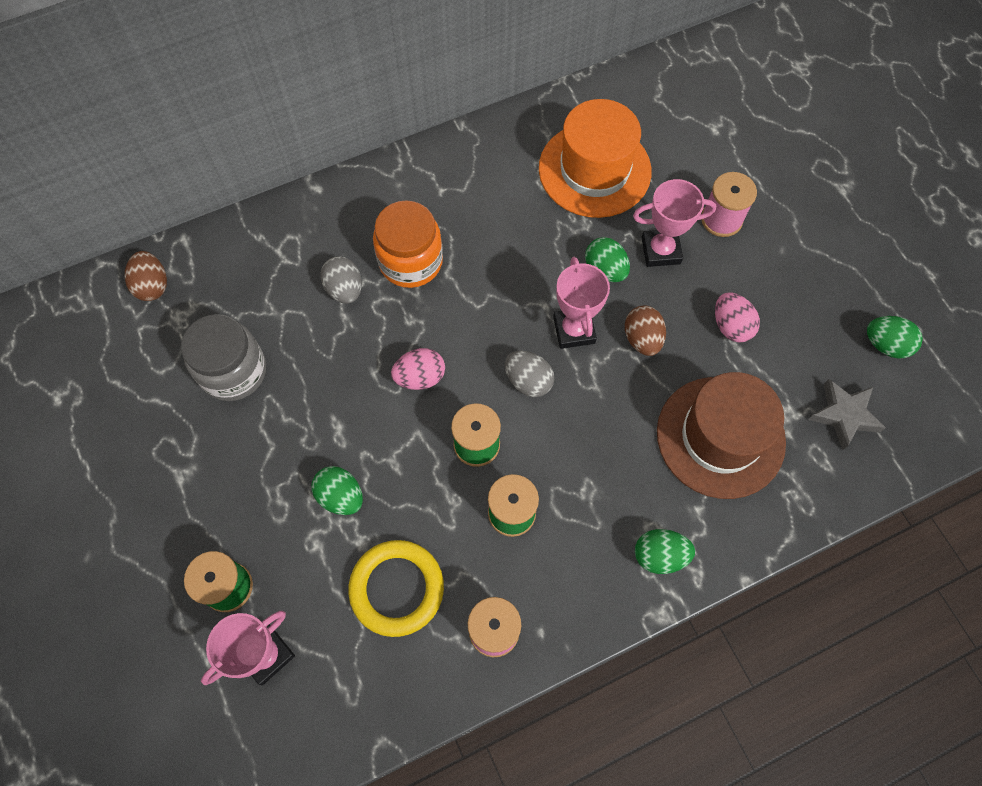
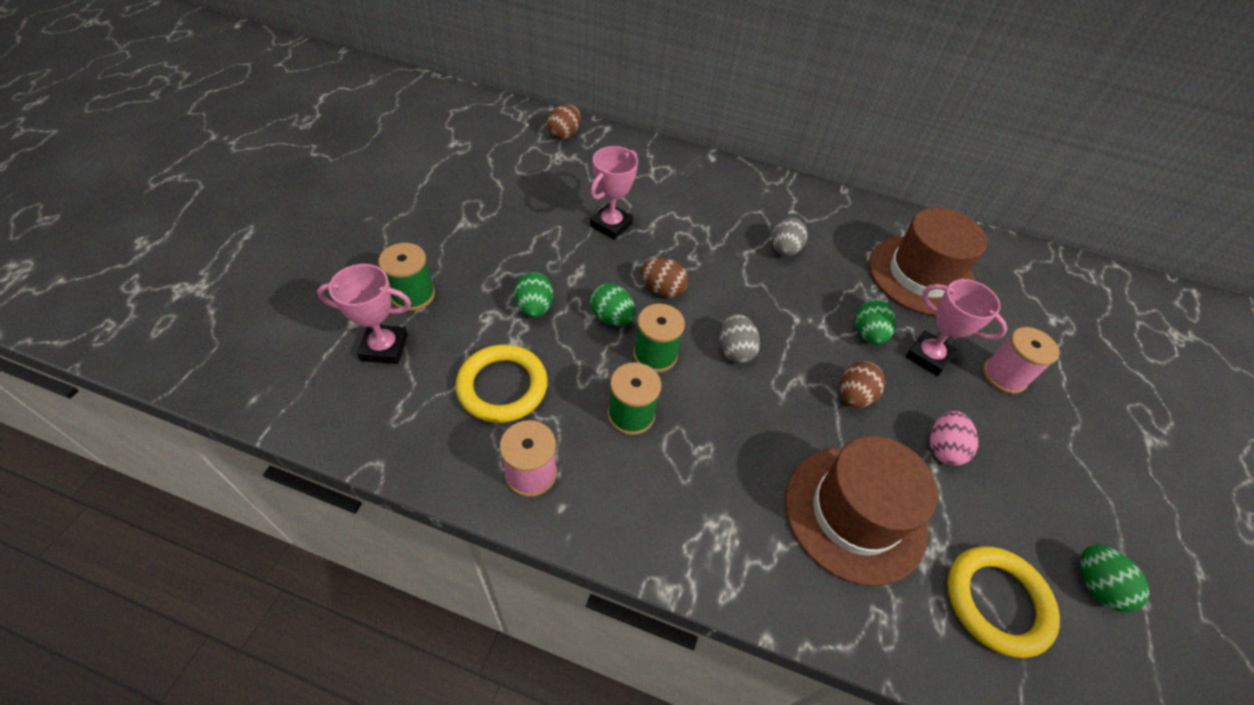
camera: 40 degrees right, 15 degrees down
(233, 371) = (555, 201): grey jar -> none
(344, 289) = (669, 212): grey egg -> grey egg (784, 249)
(411, 261) = (729, 229): orange jar -> none
(420, 377) = (662, 289): pink egg -> brown egg
(574, 330) = (803, 349): pink trophy -> pink trophy (611, 225)
(594, 170) = (921, 275): orange hat -> brown hat
(659, 555) = (711, 547): green egg -> green egg (612, 317)
(844, 415) = (997, 602): grey star -> yellow ring

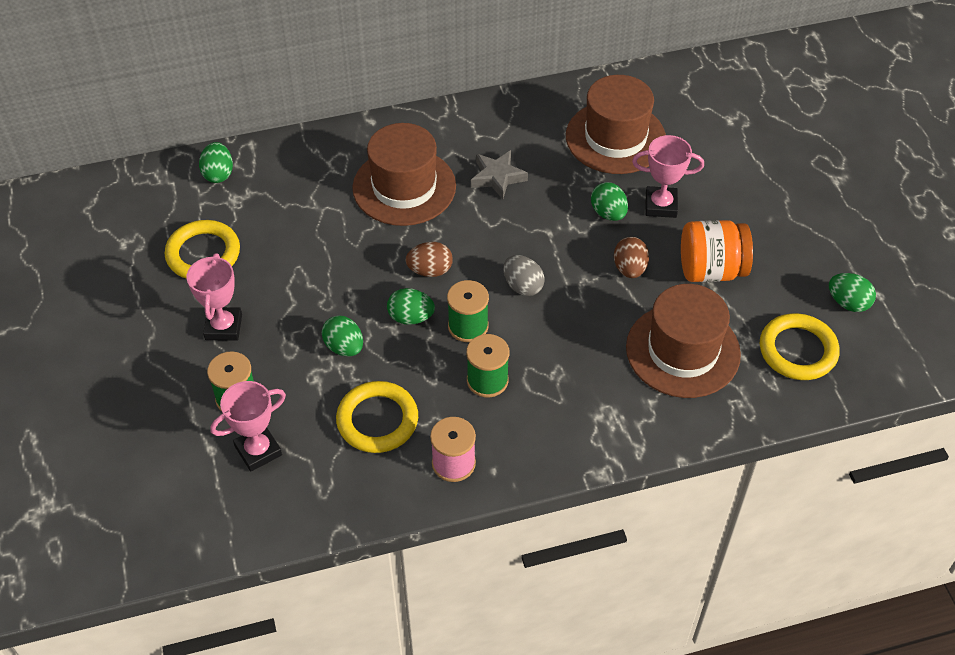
camera: 30 degrees left, 0 degrees up
(499, 179) = (203, 254): none -> yellow ring
(564, 134) = (218, 174): brown egg -> green egg
(611, 225) = (340, 239): pink trophy -> pink trophy (223, 327)
(697, 215) = (404, 187): none -> brown hat
(784, 249) = (497, 177): grey egg -> grey star
(943, 448) = (711, 270): pink egg -> orange jar
(1004, 376) = (720, 189): pink spool -> none

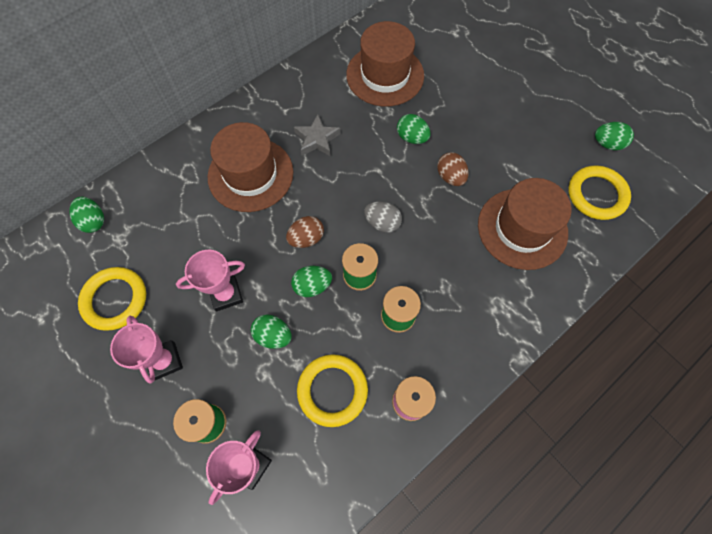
camera: 25 degrees left, 15 degrees up
(661, 205) = (444, 117): pink trophy -> pink trophy (226, 294)
(711, 270) = (505, 155): orange jar -> none

